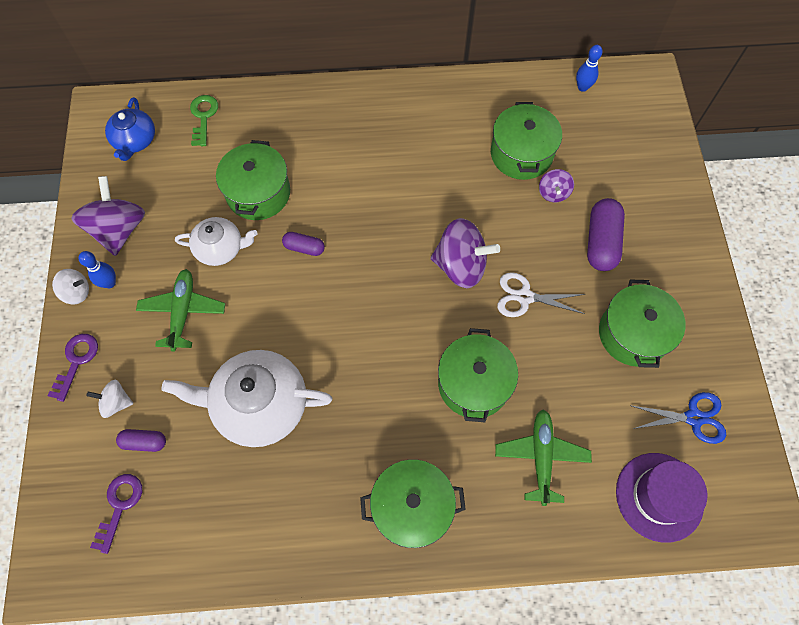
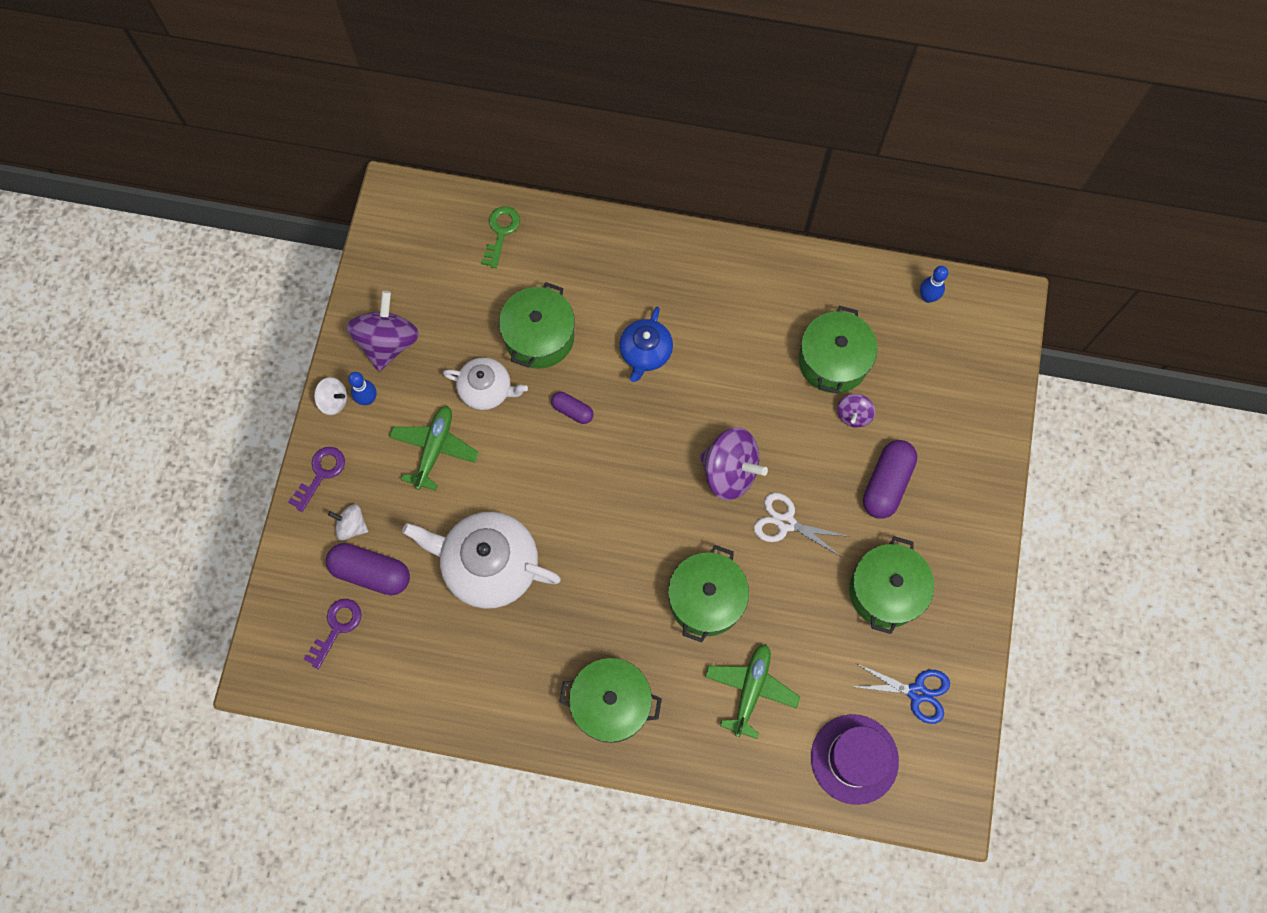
camera: 15 degrees right, 5 degrees up
(135, 141) = (423, 243): blue teapot -> blue teapot (645, 352)
(144, 442) = (371, 572): purple capsule -> purple capsule, size x1.79

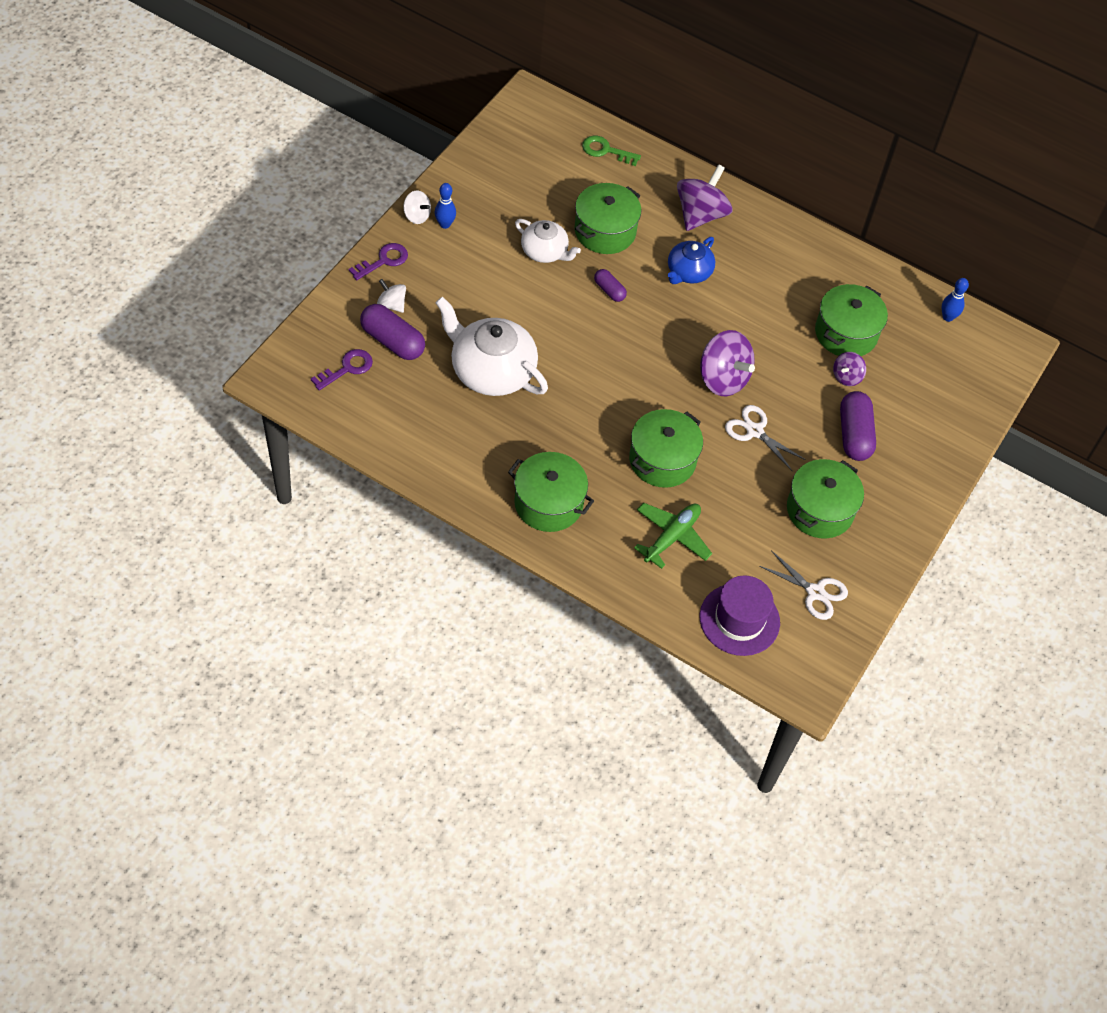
camera: 15 degrees right, 15 degrees down
(388, 342) = (479, 192): purple spinning top -> purple spinning top (700, 215)
(434, 449) = (483, 276): green plane -> none
(501, 232) = (606, 151): green key -> green key turned 105 degrees counterclockwise
(886, 483) = (854, 435): purple capsule -> purple capsule turned 45 degrees counterclockwise
(917, 692) = (815, 592): blue scissors -> white scissors

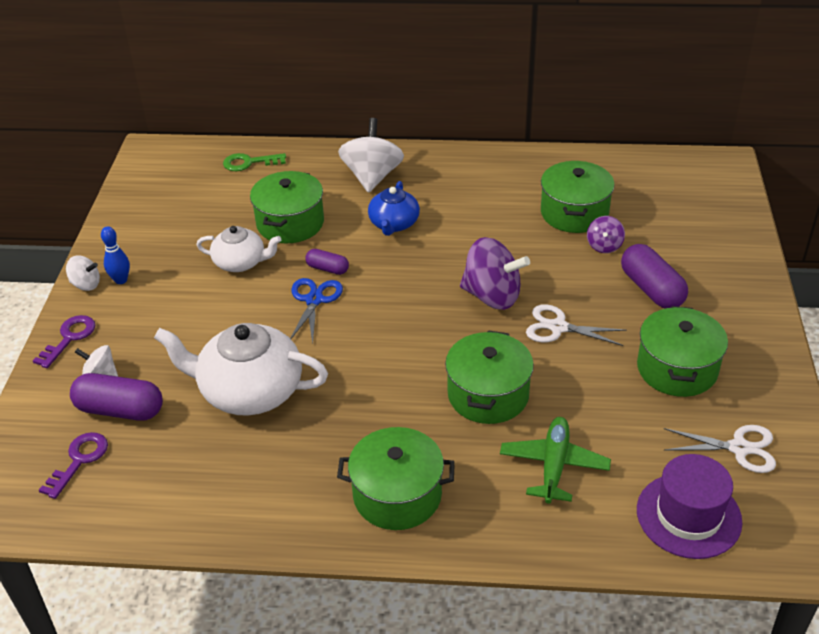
camera: 20 degrees left, 15 degrees down
(582, 315) = (314, 300): none -> blue scissors
(700, 215) = (372, 177): purple spinning top -> white spinning top
(948, 317) = (649, 166): blue bowling pin -> none

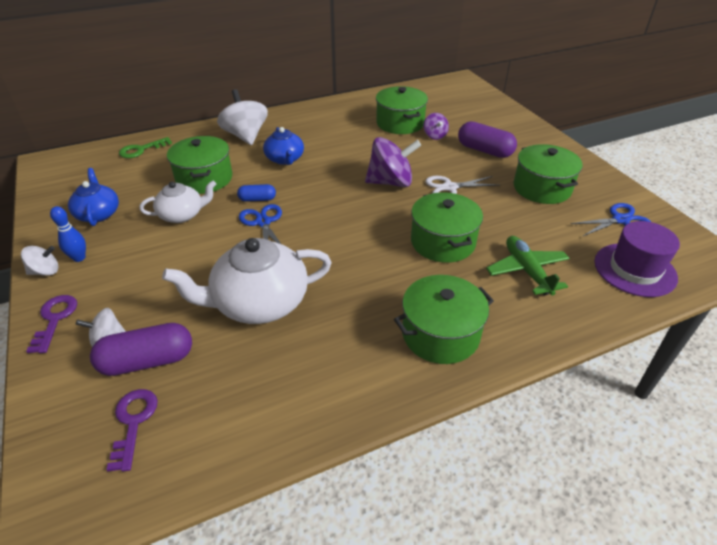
camera: 30 degrees left, 0 degrees up
(164, 234) = (98, 214): none -> blue teapot
(327, 269) = (257, 199): purple capsule -> blue capsule
(739, 448) = (620, 220): white scissors -> blue scissors

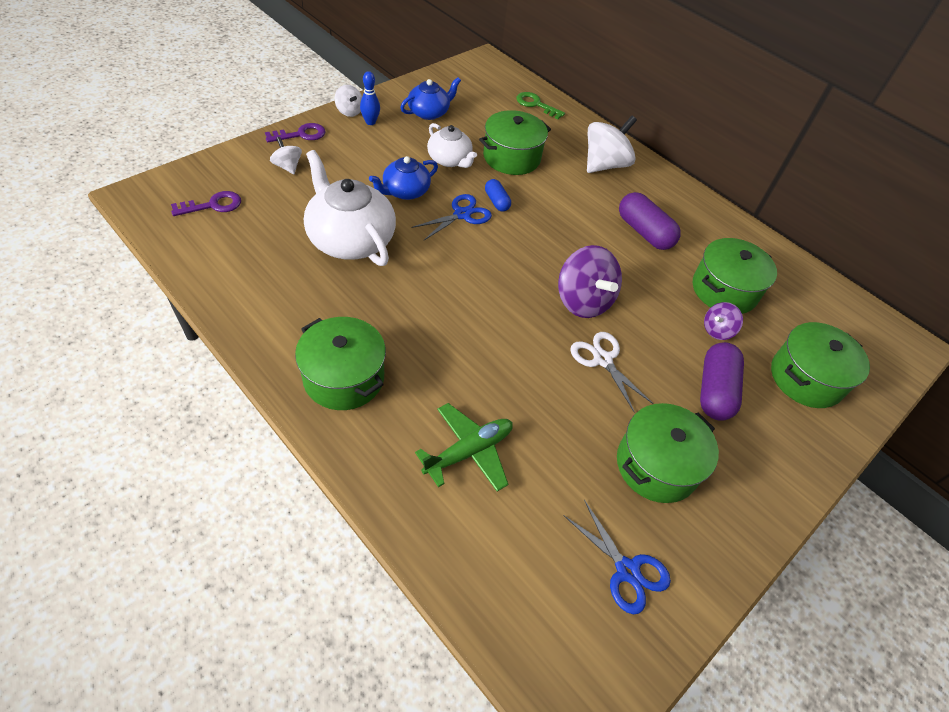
camera: 65 degrees right, 10 degrees up
(147, 361) = (270, 194): purple capsule -> purple capsule (644, 232)
(285, 159) = (578, 204): blue teapot -> blue teapot (405, 191)
(442, 242) = (490, 364): green pot -> green pot (806, 378)
(634, 269) = (517, 582): purple hat -> none

